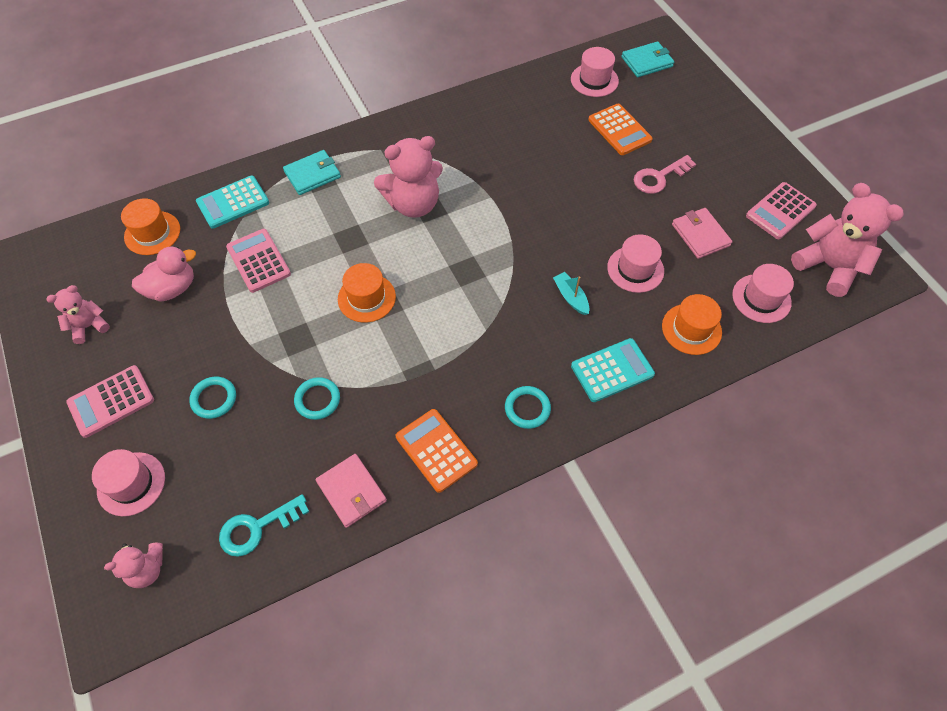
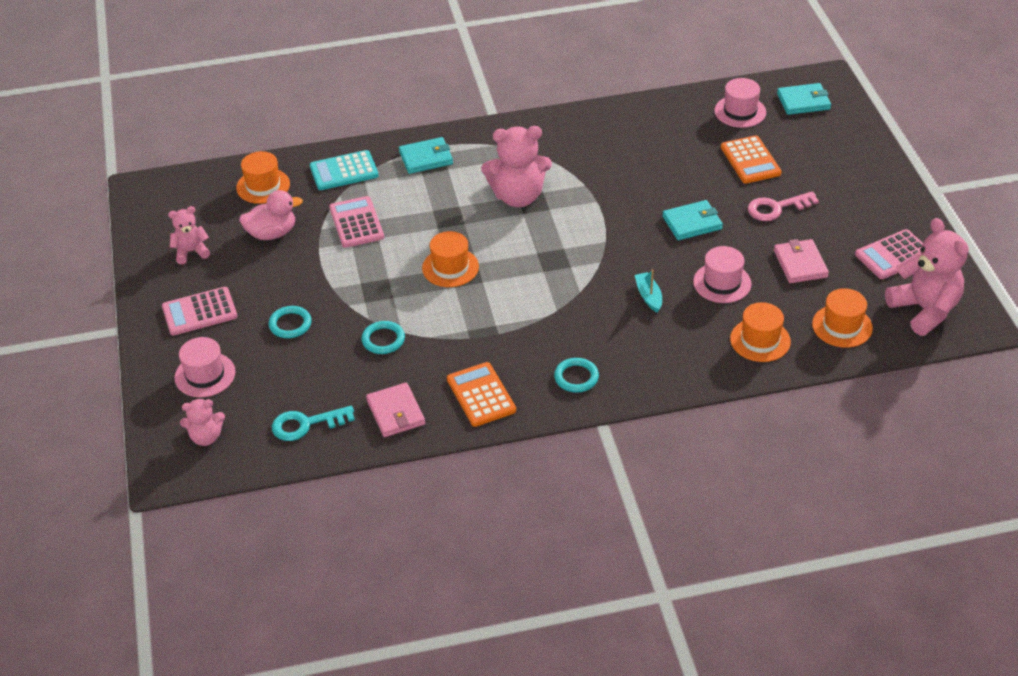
camera: 15 degrees right, 15 degrees down
(587, 206) = (692, 223): none -> turquoise wallet
(612, 370) = (668, 361): turquoise calculator -> none
(761, 298) = (842, 326): pink hat -> orange hat

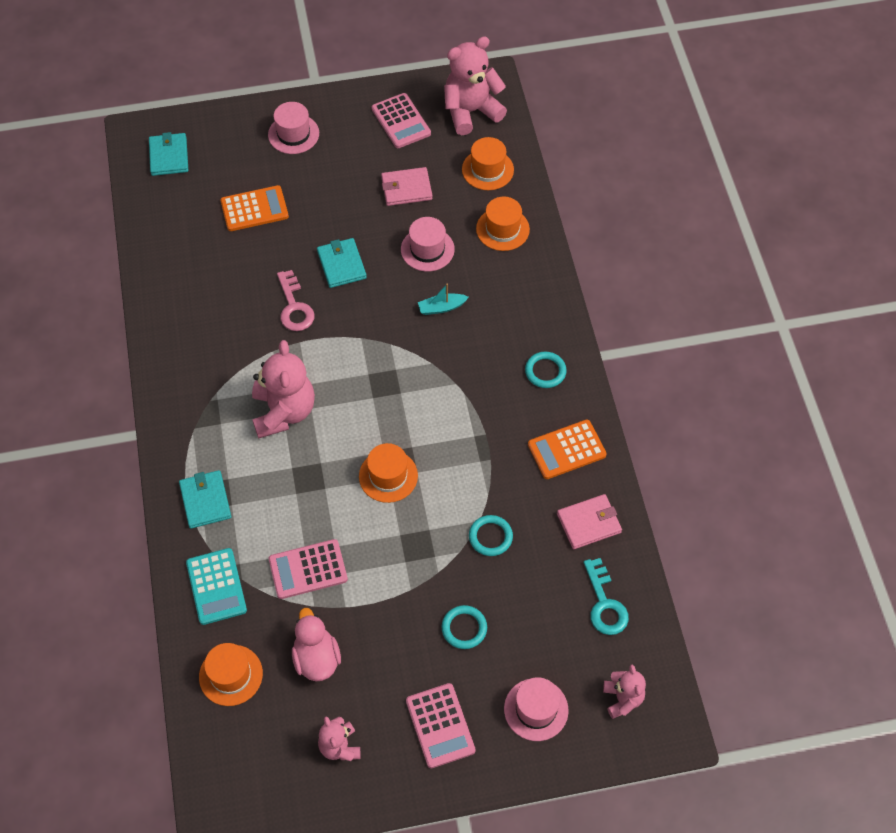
camera: 90 degrees left, 15 degrees up
(740, 111) = (175, 209): pink hat -> pink hat (293, 134)
(776, 208) = (328, 197): pink key -> pink key (294, 307)

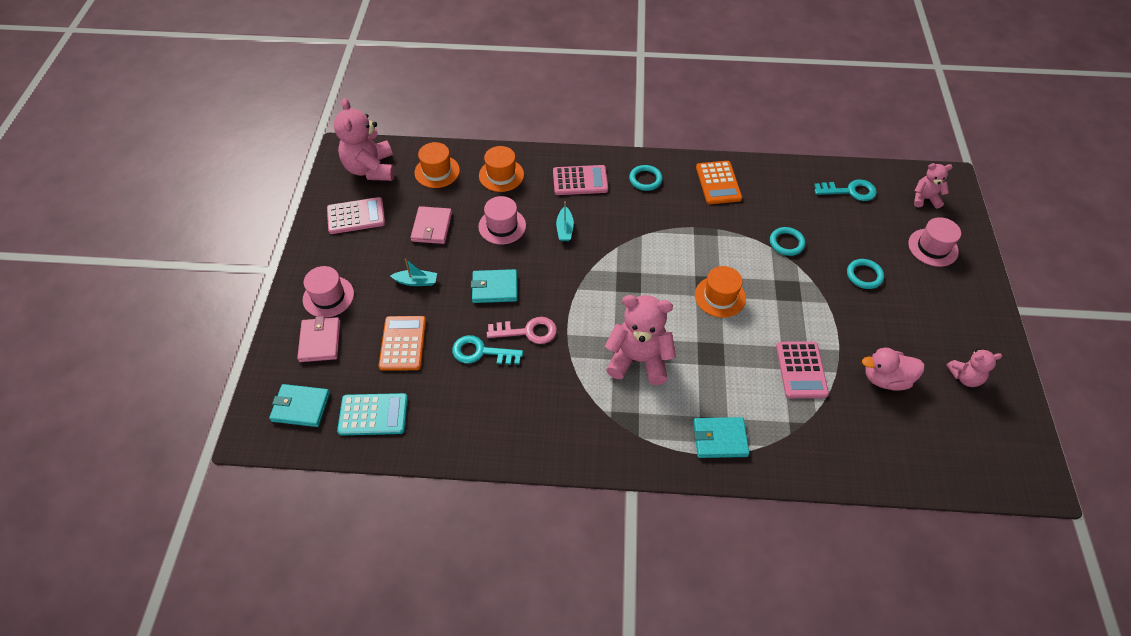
camera: 75 degrees left, 5 degrees down
(216, 586) = (810, 444): turquoise calculator -> turquoise calculator (373, 415)
(231, 675) = (899, 447): orange hat -> none
(260, 274) = (481, 352): none -> turquoise key
(331, 197) = (416, 281): none -> turquoise boat
(440, 725) = (946, 307): pink calculator -> pink calculator (580, 181)
(589, 523) = (783, 185): pink wallet -> pink wallet (320, 341)

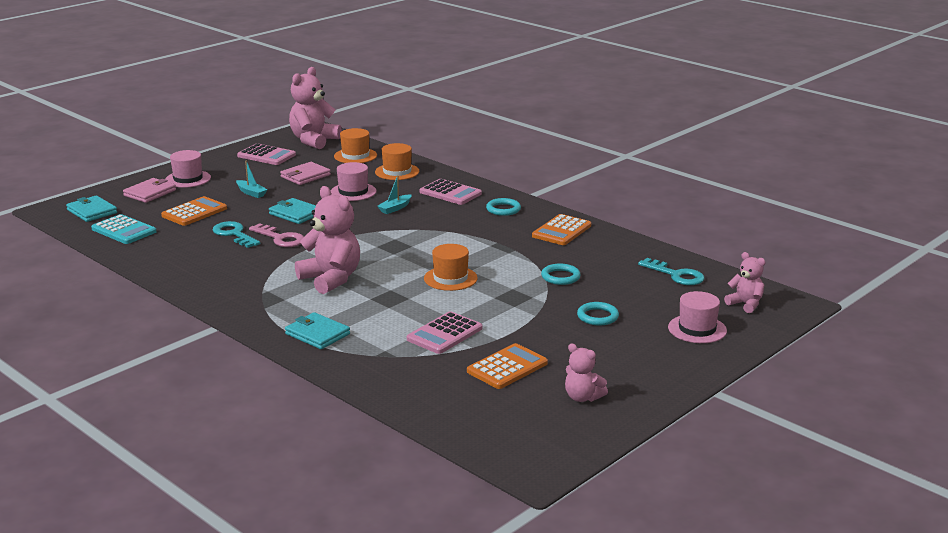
camera: 40 degrees right, 30 degrees down
(885, 379) = (507, 367): pink duck -> orange calculator

